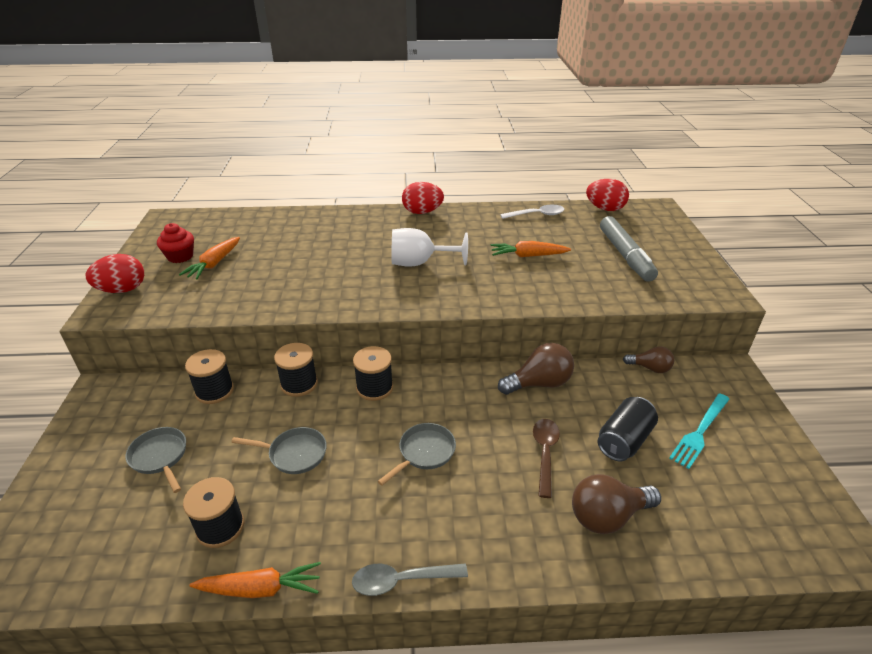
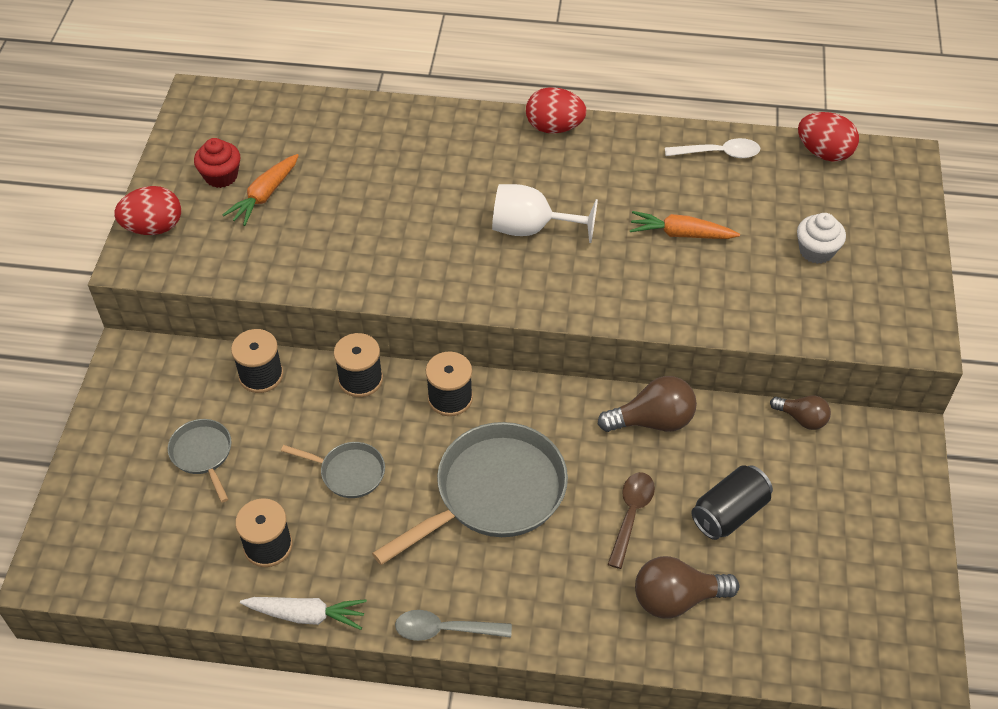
camera: 10 degrees right, 15 degrees up
(260, 589) = (306, 615): orange carrot -> white carrot
(424, 452) = (494, 493): grey pan -> grey pan, size x2.01
(625, 255) = (816, 251): grey marker -> white cupcake
(700, 431) = (825, 515): turquoise fork -> none

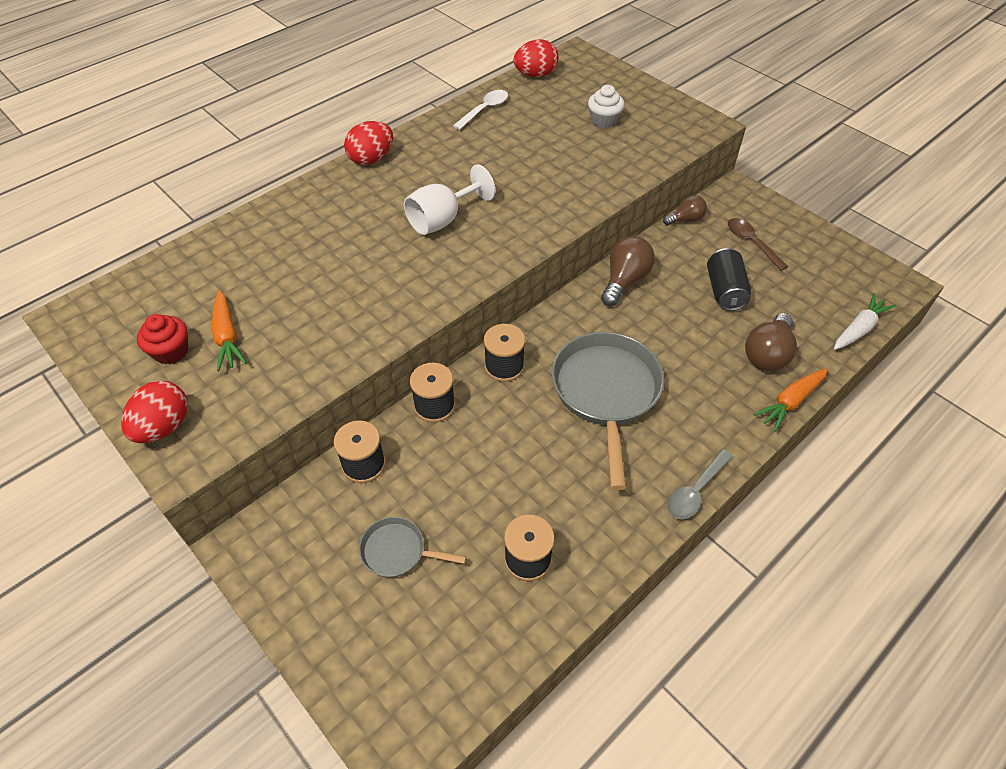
camera: 50 degrees left, 0 degrees up
(306, 615) = (613, 572): white carrot -> white carrot (859, 329)
(348, 472) = (510, 464): grey pan -> none
(631, 515) = (686, 335): brown spoon -> brown spoon (751, 243)
(681, 234) = (528, 161): orange carrot -> orange carrot (790, 402)

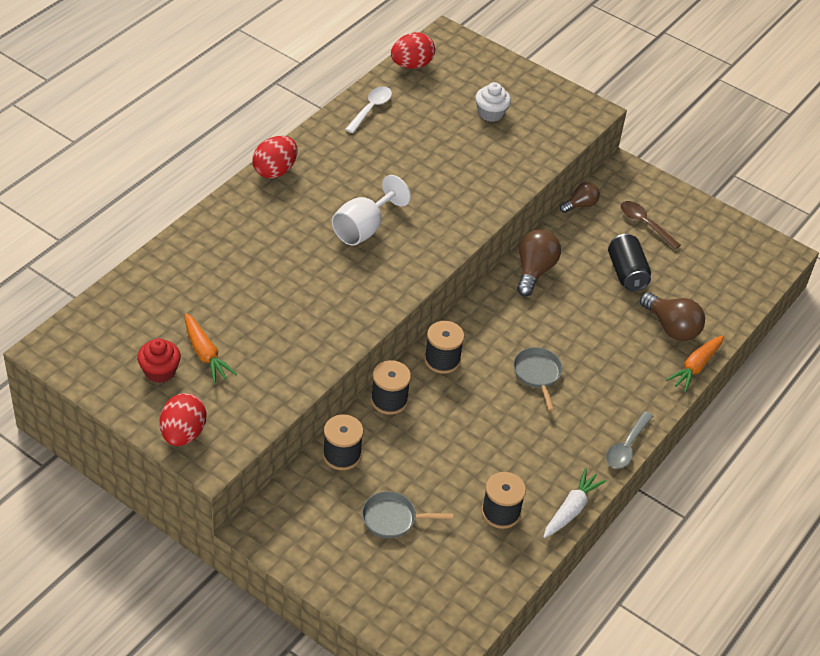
camera: 15 degrees left, 5 degrees down
(606, 392) = (537, 374): grey pan -> grey pan, size x0.50
(767, 354) = (671, 327): brown light bulb -> brown light bulb turned 60 degrees counterclockwise
(859, 329) = (748, 298): white carrot -> white carrot (571, 509)

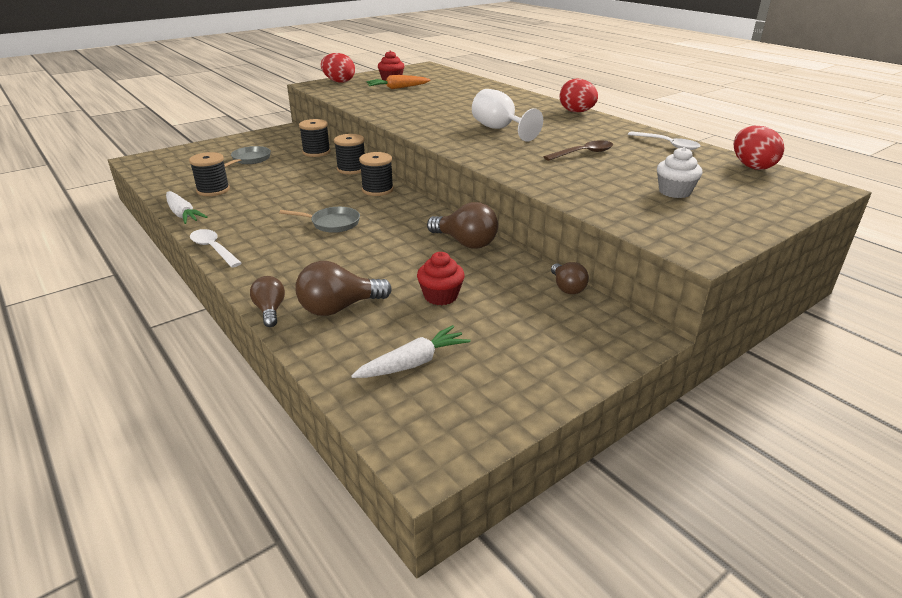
camera: 110 degrees right, 15 degrees down
(626, 273) = (440, 296): black can -> red cupcake
(626, 447) = (213, 249): grey spoon -> white spoon
(645, 224) = (525, 328): brown spoon -> brown spoon (583, 153)
(695, 367) = (270, 310): orange carrot -> brown light bulb
(710, 273) = (413, 363): none -> white carrot

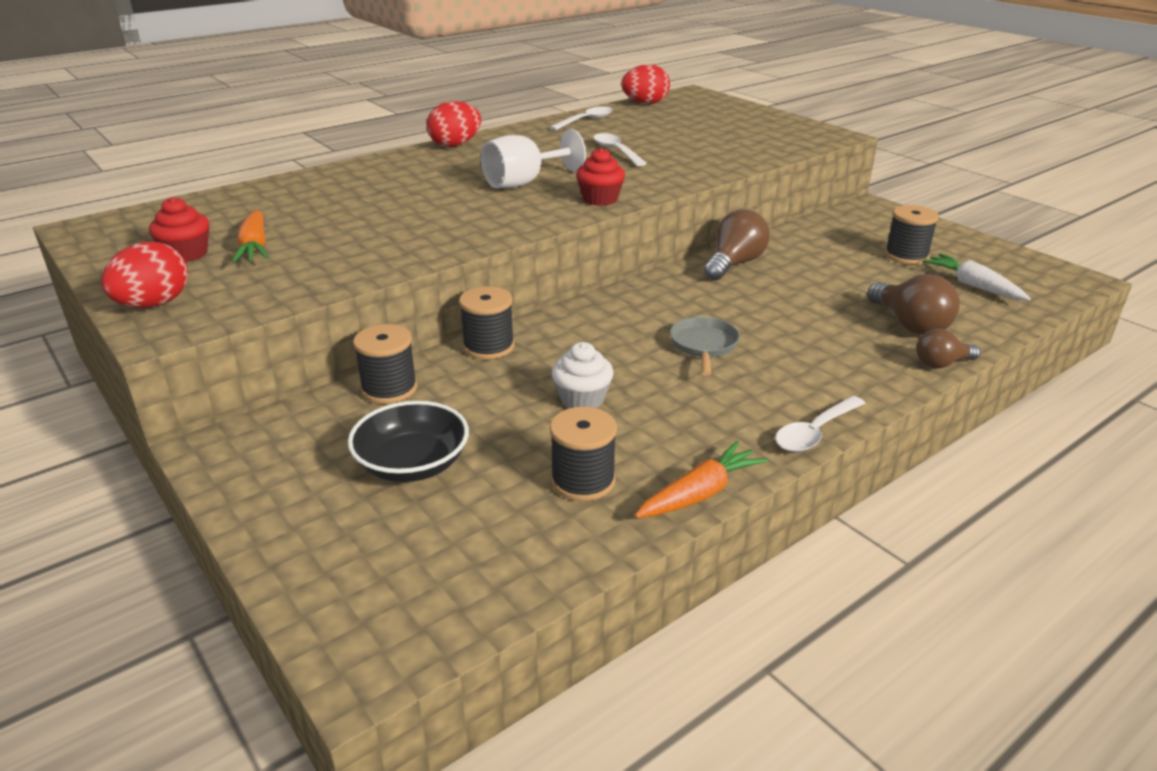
camera: 90 degrees left, 0 degrees up
(183, 214) = (700, 493): white carrot -> orange carrot
(250, 159) = (412, 464): grey pan -> black bowl
(377, 190) = (580, 320): black spool -> black spool (906, 255)
(440, 296) = (856, 276): red cupcake -> red cupcake (600, 199)
(567, 288) = (810, 224): brown light bulb -> none
(583, 153) = (616, 151): brown spoon -> white spoon
(674, 192) = (716, 130): white cupcake -> white cupcake (582, 399)

